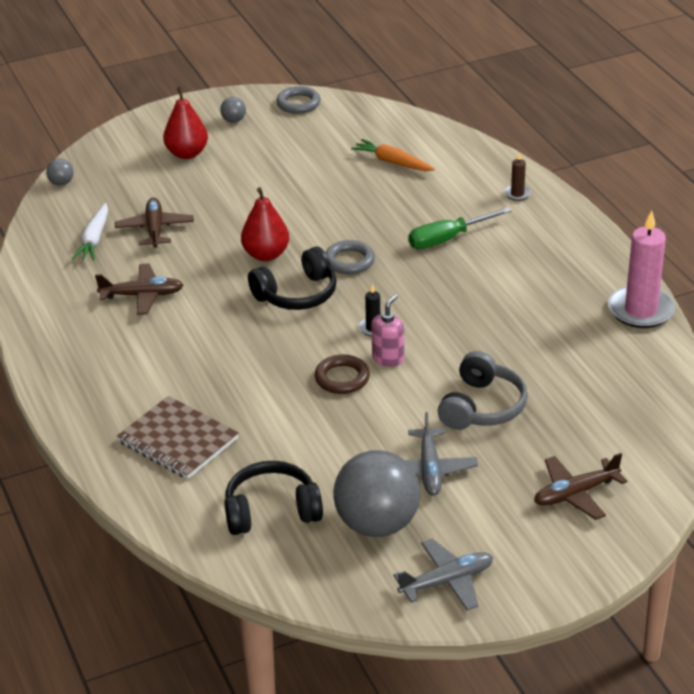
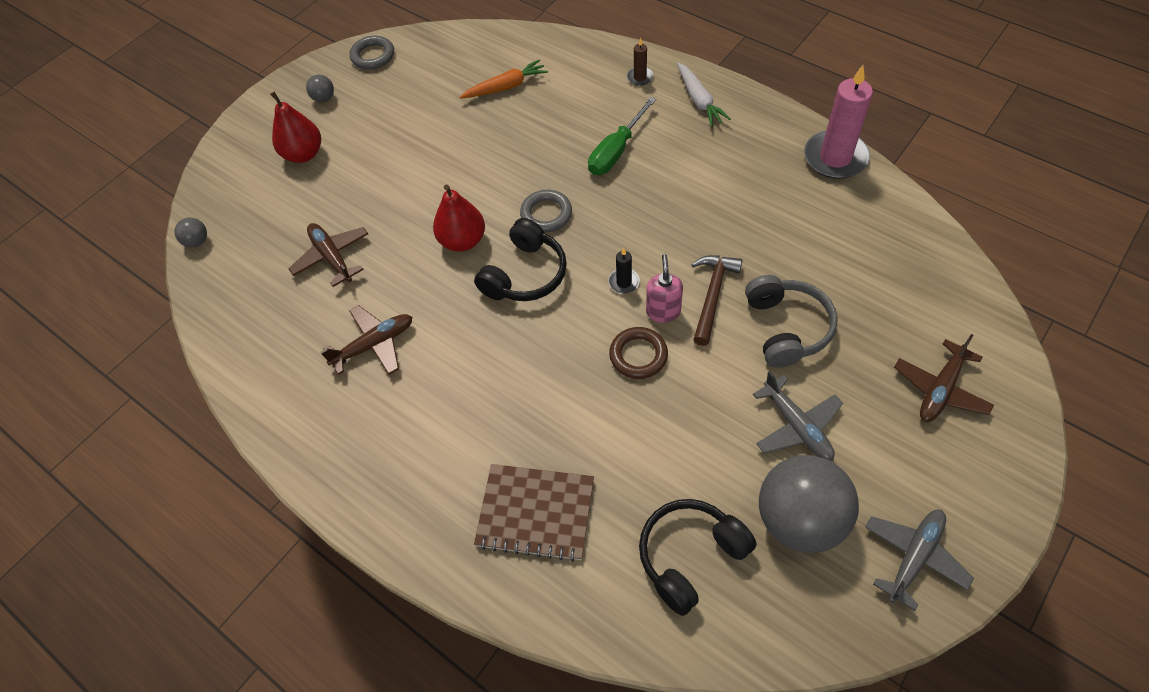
camera: 25 degrees left, 20 degrees up
(94, 239) = (277, 296): white carrot -> white carrot (699, 100)
(392, 162) = (506, 87): orange carrot -> orange carrot turned 150 degrees clockwise
(439, 363) = (712, 295): none -> brown hammer

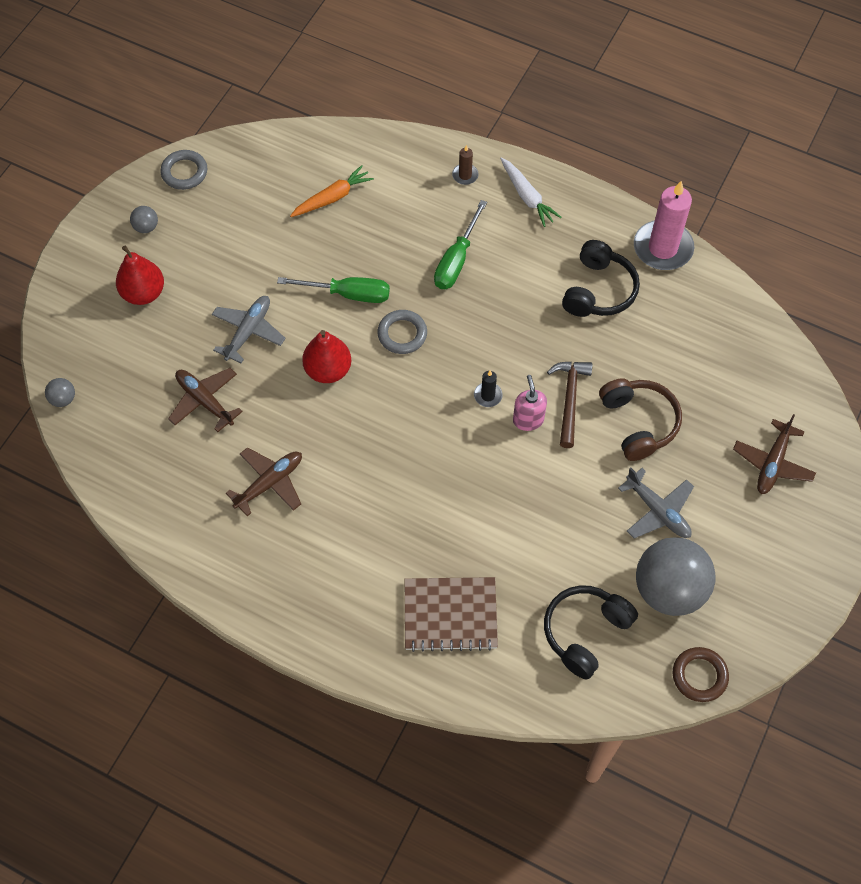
camera: 15 degrees left, 5 degrees up
(500, 172) = (348, 294): none -> green screwdriver
(525, 274) = (395, 398): black headphones -> black headphones (599, 290)
(638, 355) = (513, 464): brown ring -> brown ring (699, 676)
(787, 328) = (639, 423): grey headphones -> brown headphones
(914, 557) = (762, 607): grey plane -> grey plane (248, 331)

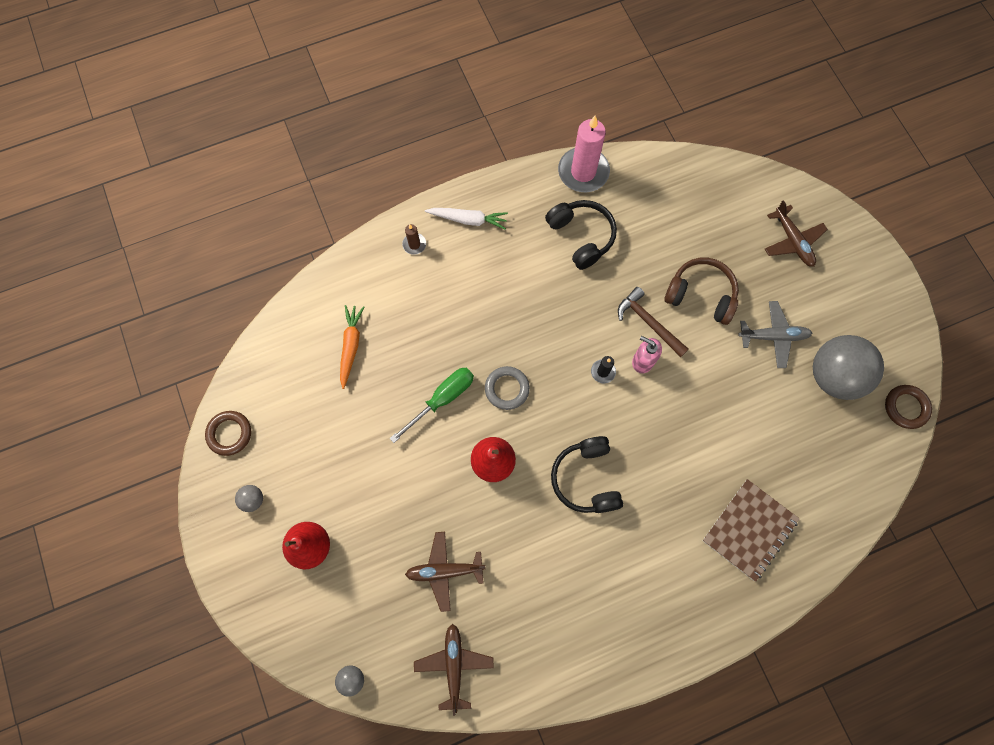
camera: 50 degrees left, 10 degrees up
(184, 172) = (229, 434): grey ring -> brown ring
(248, 331) = (412, 494): grey plane -> none
(269, 483) = (551, 575): brown plane -> brown plane (454, 665)
(456, 260) = (478, 305): green screwdriver -> none
(585, 632) = (825, 452): black headphones -> black headphones (586, 479)

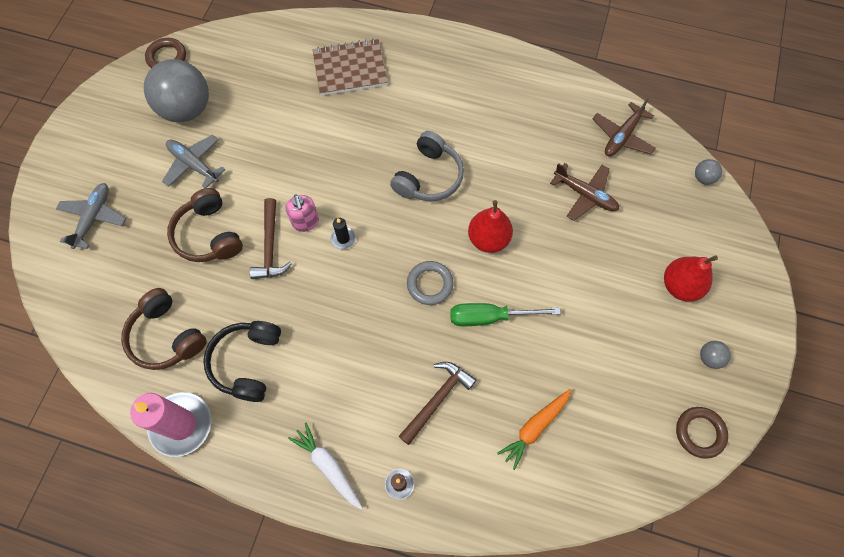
camera: 140 degrees left, 5 degrees down
(432, 313) = (437, 399): none -> brown hammer
(586, 479) = (429, 177): black headphones -> grey headphones
(651, 210) = (166, 336): none -> brown headphones
(792, 241) = (94, 218): brown plane -> grey plane

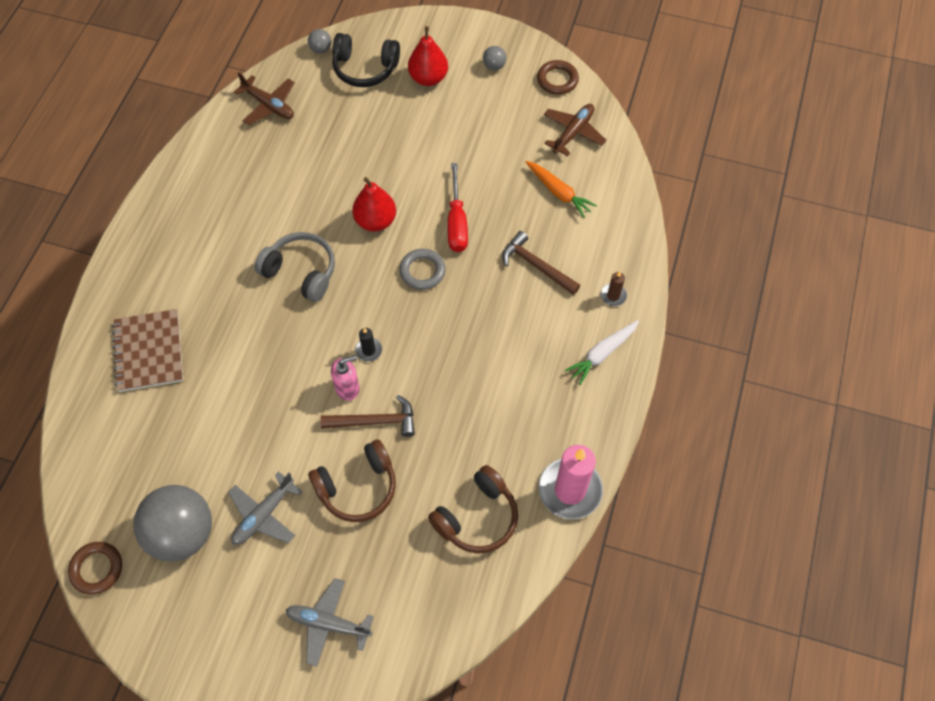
camera: 90 degrees left, 5 degrees down
(247, 362) = (504, 433): black headphones -> black headphones (365, 68)
(490, 317) = (457, 222): green screwdriver -> red screwdriver
(585, 195) = (332, 140): brown plane -> brown plane (573, 132)

